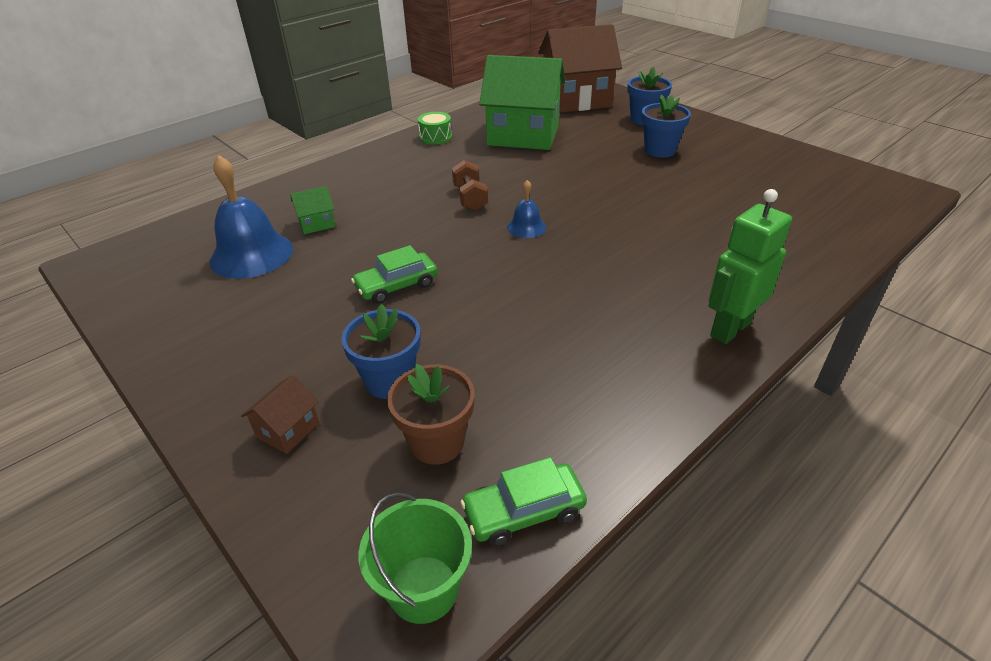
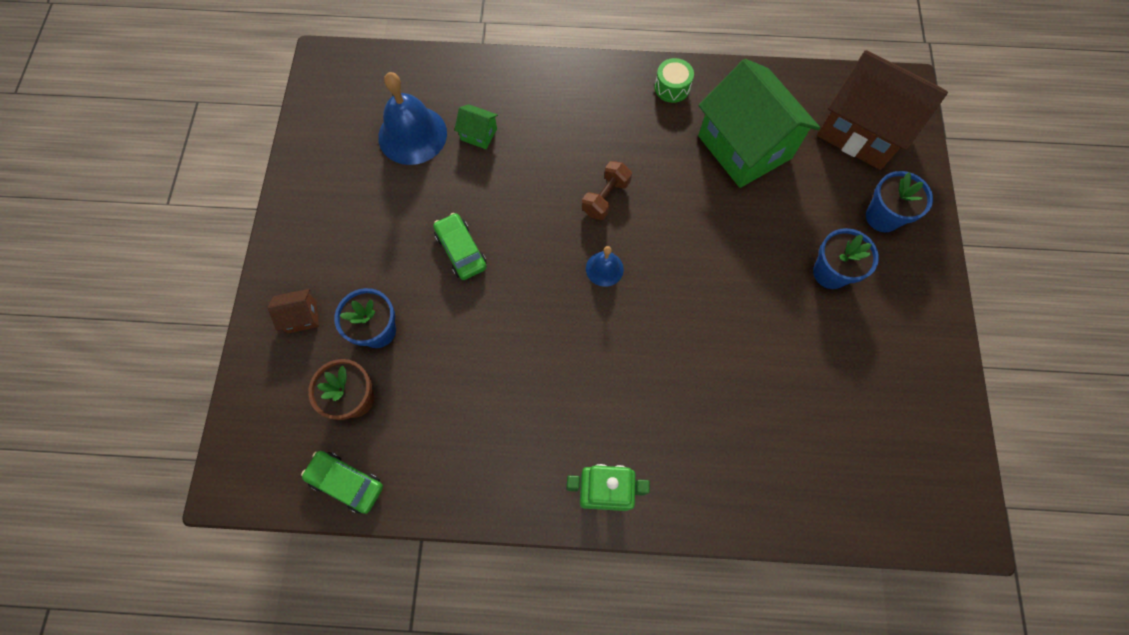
camera: 45 degrees right, 30 degrees up
(396, 286) = (461, 250): green car -> green car turned 45 degrees clockwise
(423, 589) = (268, 474): green bucket -> none

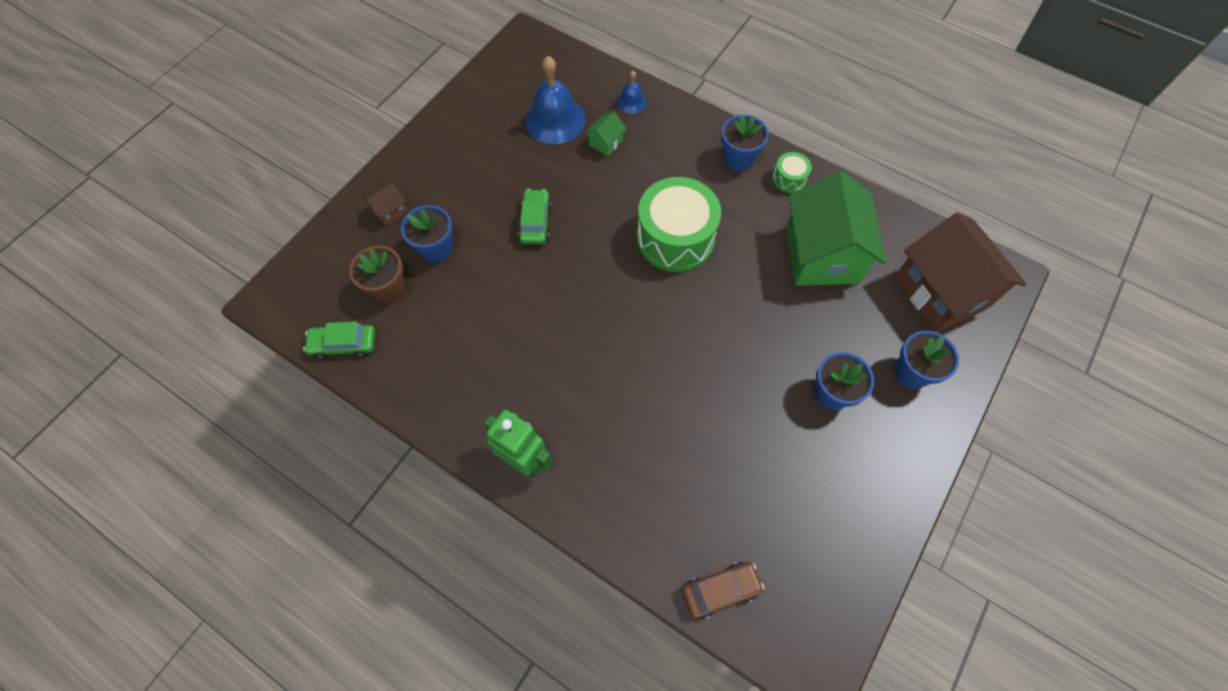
camera: 30 degrees right, 5 degrees down
(302, 316) = (390, 211): brown house -> brown house turned 60 degrees counterclockwise
(346, 482) = (344, 344): green car -> green car turned 60 degrees counterclockwise
(478, 134) = (606, 143): green house -> green house turned 75 degrees clockwise
(604, 269) = (638, 292): blue bell -> blue bell (631, 101)
(605, 198) = (675, 238): brown dumbbell -> green drum
(614, 90) = (738, 159): none -> blue flower pot
(849, 506) = (720, 590): none -> brown car

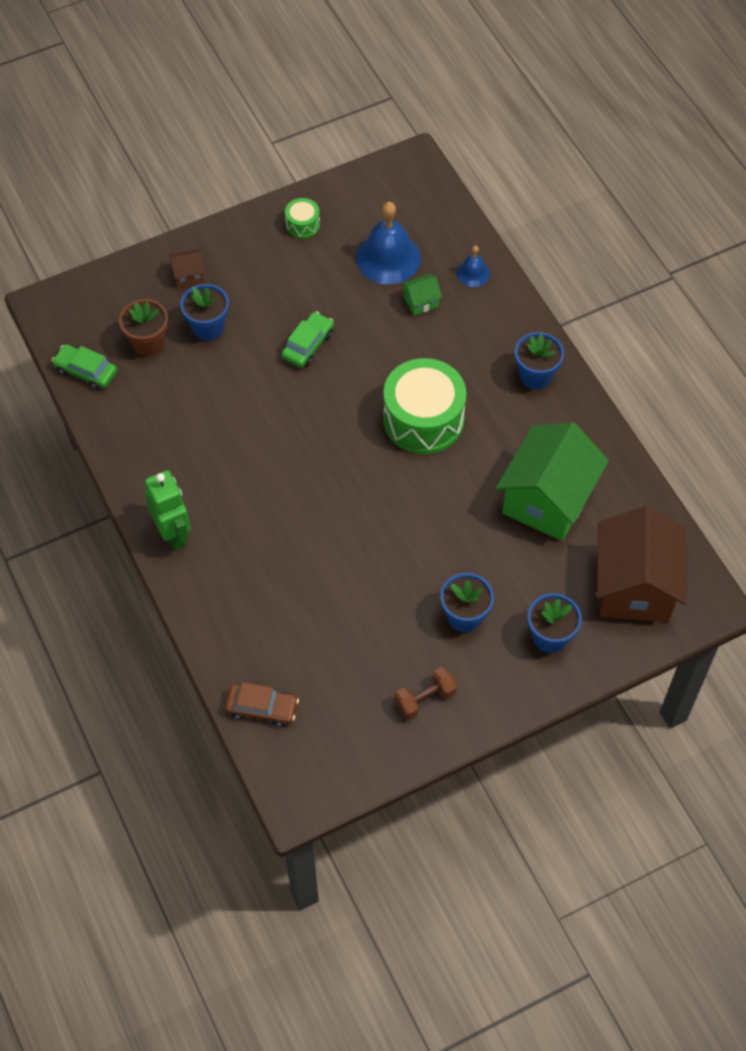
camera: 30 degrees right, 5 degrees down
(789, 179) = (570, 417): green drum -> green drum (302, 224)
(855, 491) = (425, 699): none -> brown dumbbell

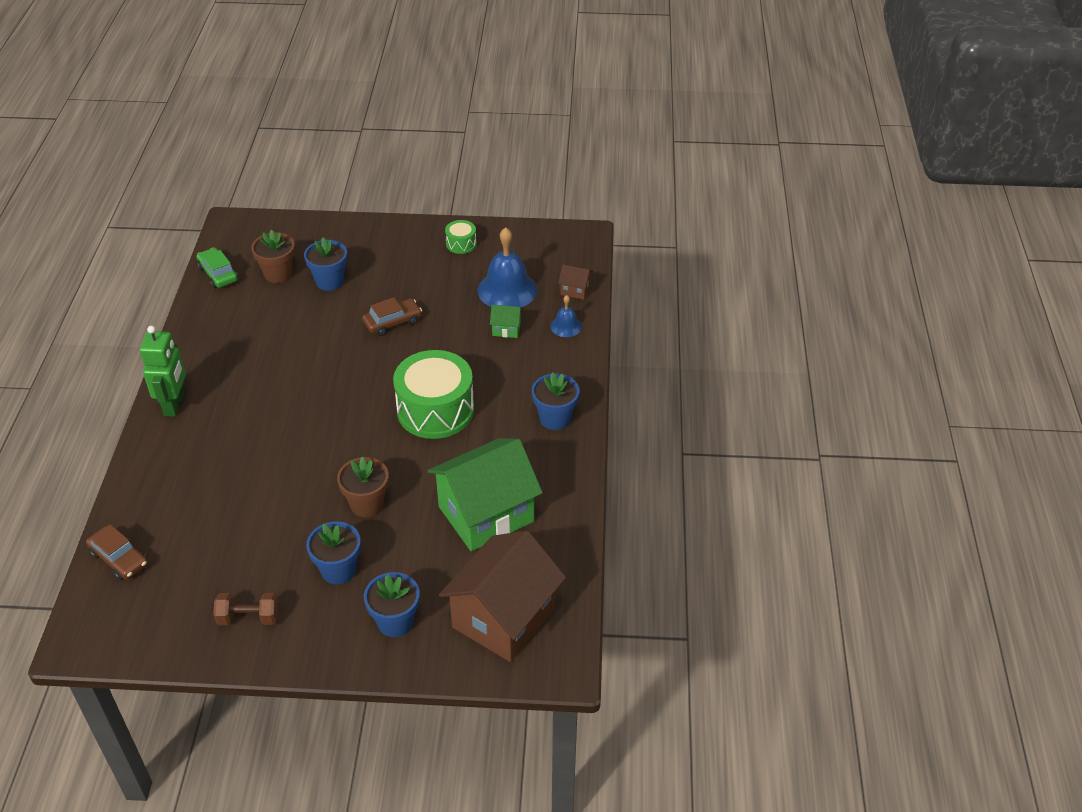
camera: 30 degrees right, 15 degrees down
(189, 275) = (347, 243): brown house -> brown house (575, 290)
(308, 345) = (392, 322): green car -> brown car
(438, 543) = (367, 504): none -> brown flower pot

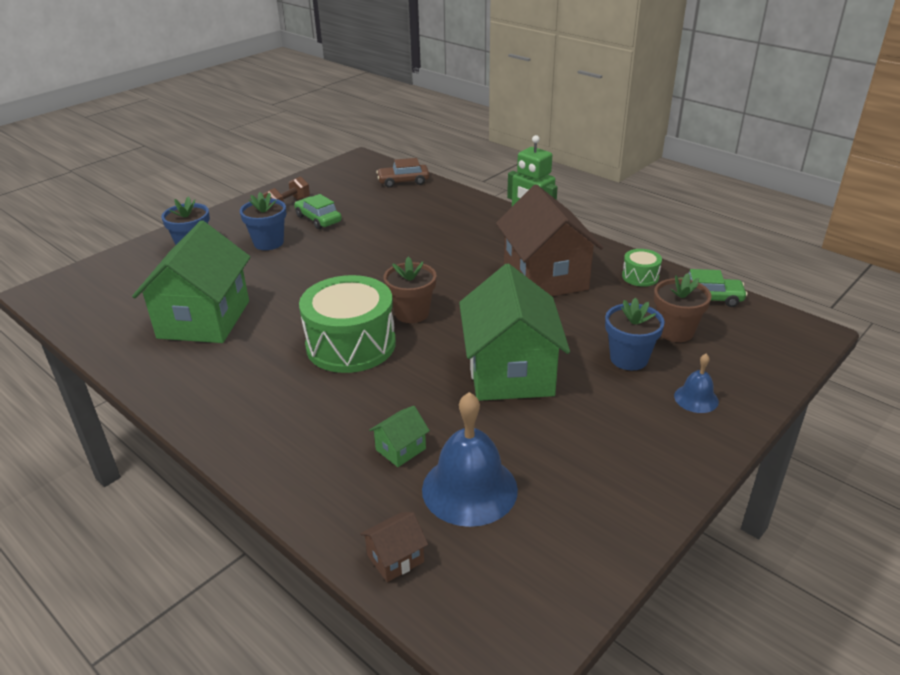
camera: 130 degrees right, 10 degrees down
(262, 568) = (318, 219): none -> green car
(367, 504) = (304, 273): brown flower pot -> brown flower pot (412, 313)
(392, 322) = (510, 372): brown car -> green house
(461, 244) = (612, 497): green drum -> green drum (640, 276)
(504, 617) = (116, 287): brown house -> brown house (545, 277)
(555, 418) = (231, 412): blue flower pot -> none
(566, 326) = (342, 504): blue bell -> blue bell (696, 398)

